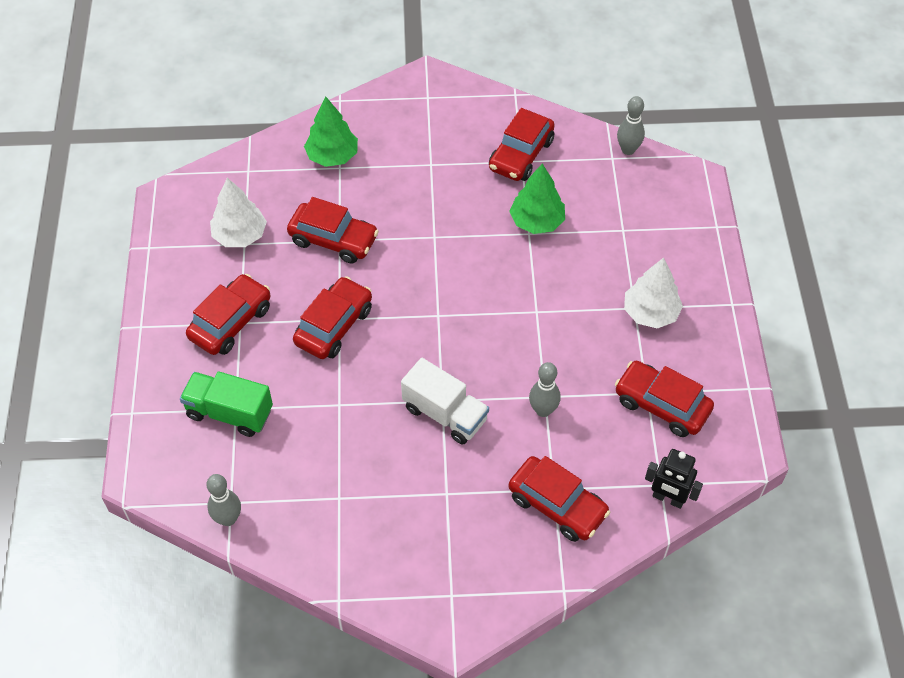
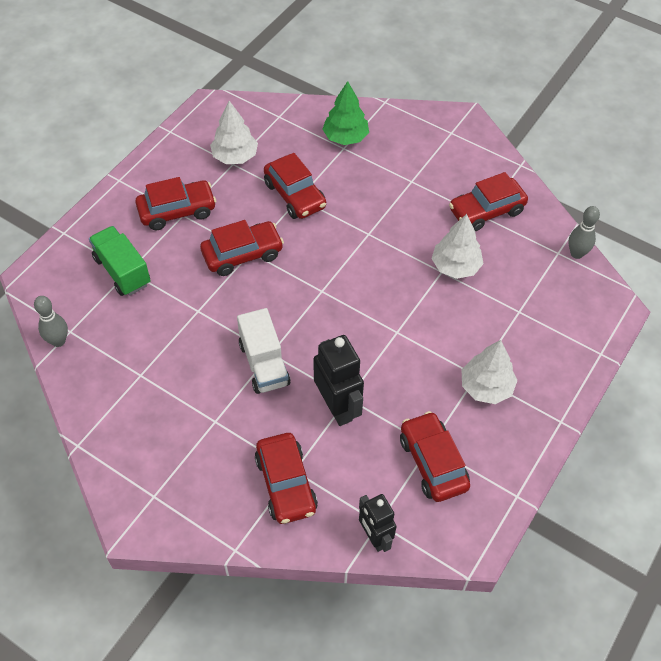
camera: 35 degrees right, 0 degrees up
(537, 221) = (455, 266): green tree -> white tree
(543, 410) = (337, 407): grey bowling pin -> black robot

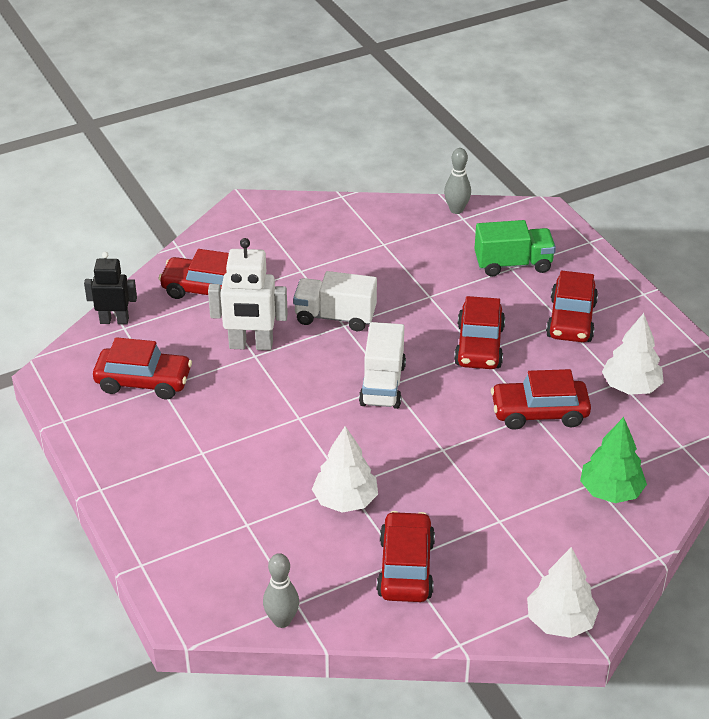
camera: 120 degrees right, 15 degrees down
(325, 295) = (382, 385): none -> white truck
(337, 407) = (251, 345): black robot -> white robot
(486, 387) = (184, 453): white tree -> white tree (560, 621)

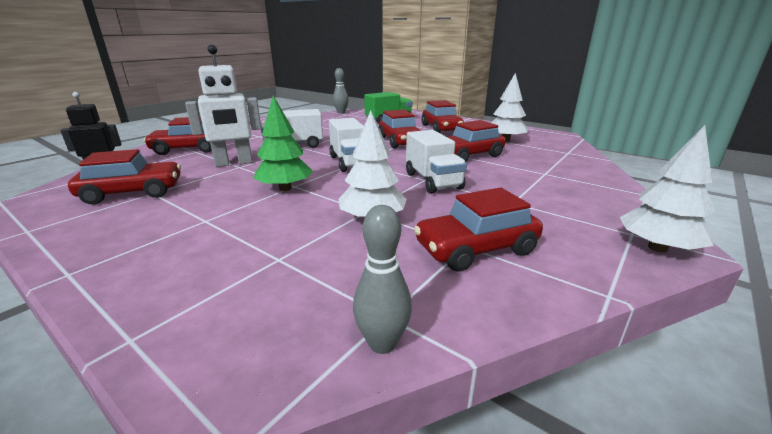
camera: 25 degrees left, 15 degrees down
(405, 568) = (476, 249): red car -> red car turned 90 degrees counterclockwise
(449, 456) = (433, 181): none -> white truck
(611, 491) = (562, 174): green tree -> green tree (285, 188)

